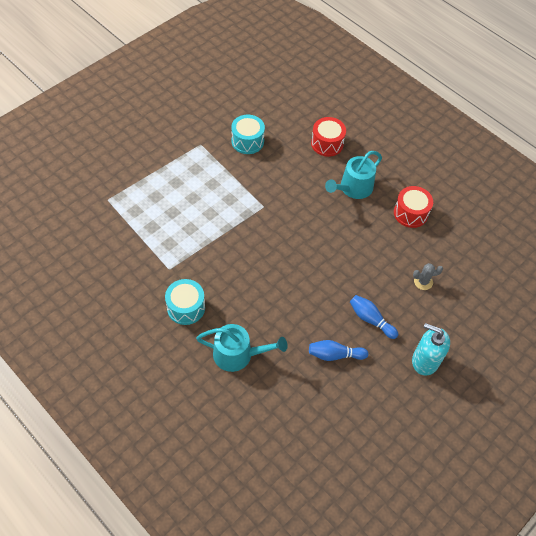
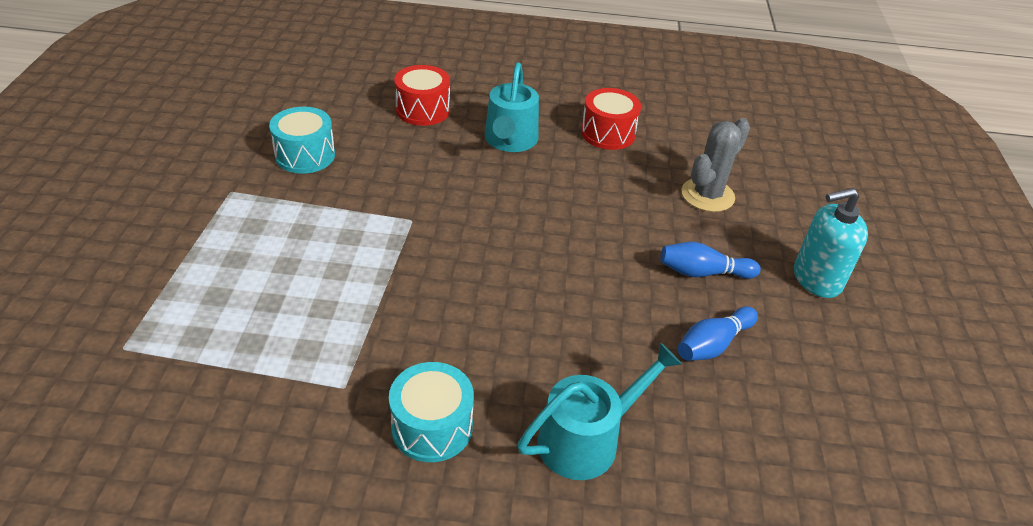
camera: 40 degrees left, 15 degrees down
(423, 282) = (707, 195): grey cactus -> grey cactus, size x1.72

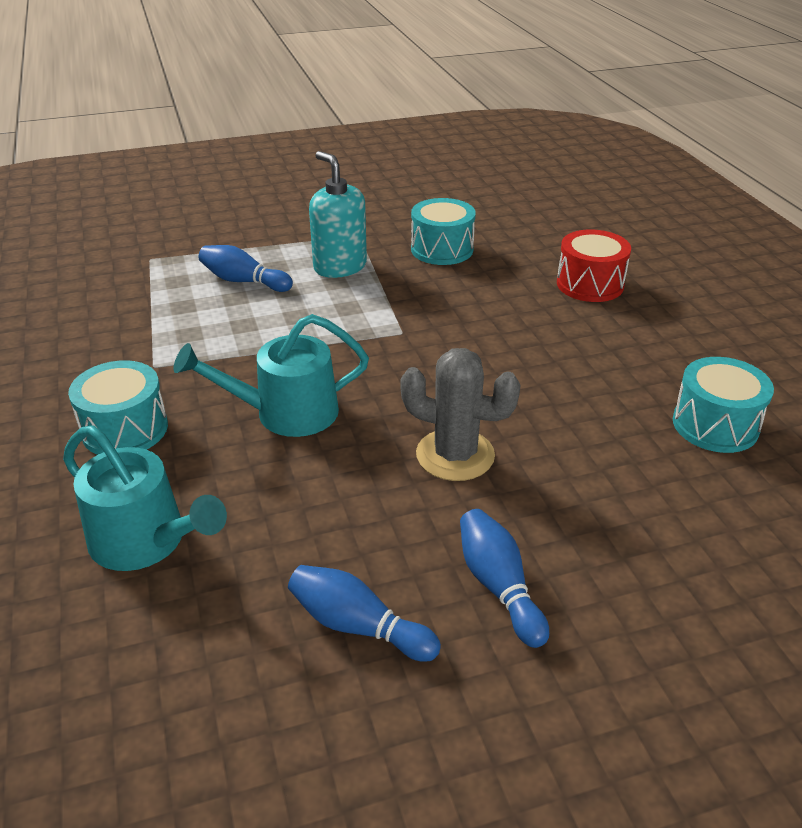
camera: 70 degrees right, 5 degrees down
(243, 288) = (244, 281): none -> blue bowling pin
(510, 140) = (604, 354): turquoise watering can -> turquoise watering can (286, 413)
(608, 133) = (715, 425): red drum -> turquoise drum
(707, 195) = (682, 557): grey cactus -> grey cactus (455, 455)
(816, 279) = (595, 738): turquoise soap dispenser -> turquoise soap dispenser (340, 267)

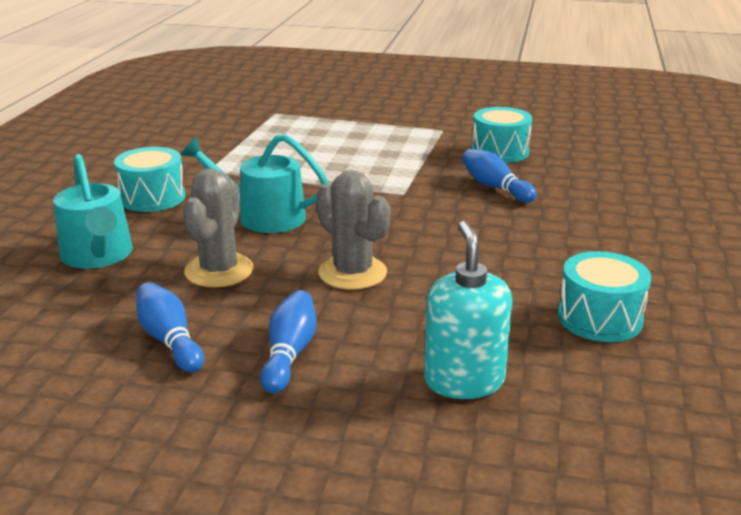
camera: 30 degrees right, 10 degrees down
(244, 281) = (323, 138): blue bowling pin -> blue bowling pin (495, 187)
(314, 506) = (219, 271): none -> grey cactus
(340, 267) = (404, 145): turquoise soap dispenser -> turquoise soap dispenser (464, 381)
(590, 284) = (604, 201): red drum -> none

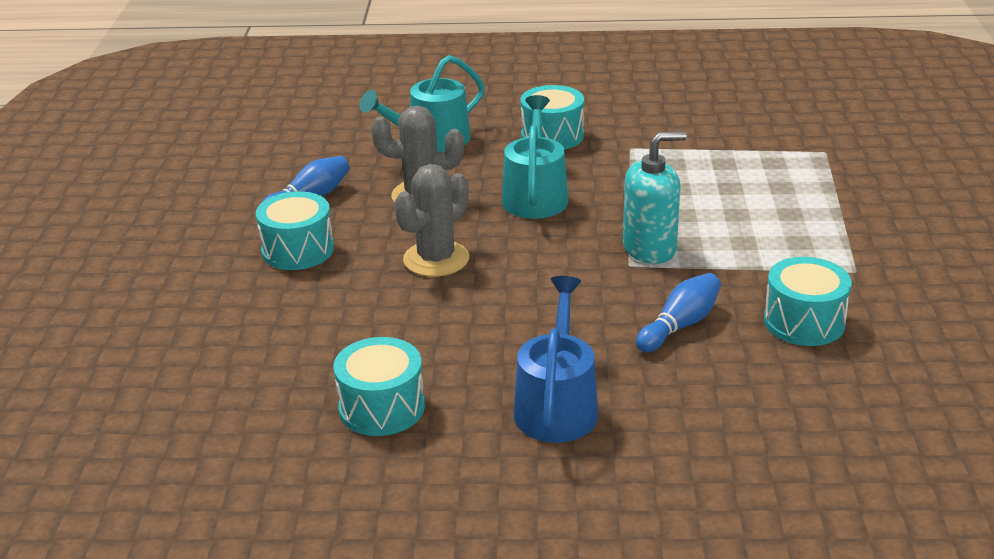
camera: 80 degrees right, 5 degrees up
(289, 354) = (298, 250): blue bowling pin -> turquoise drum
(464, 381) = (267, 335): turquoise soap dispenser -> turquoise soap dispenser (650, 249)
(597, 242) = (557, 406): none -> blue watering can

